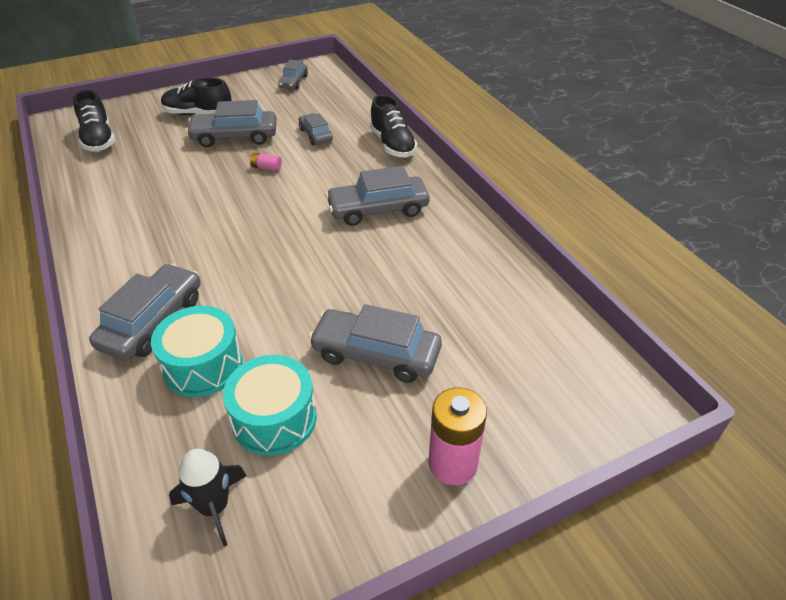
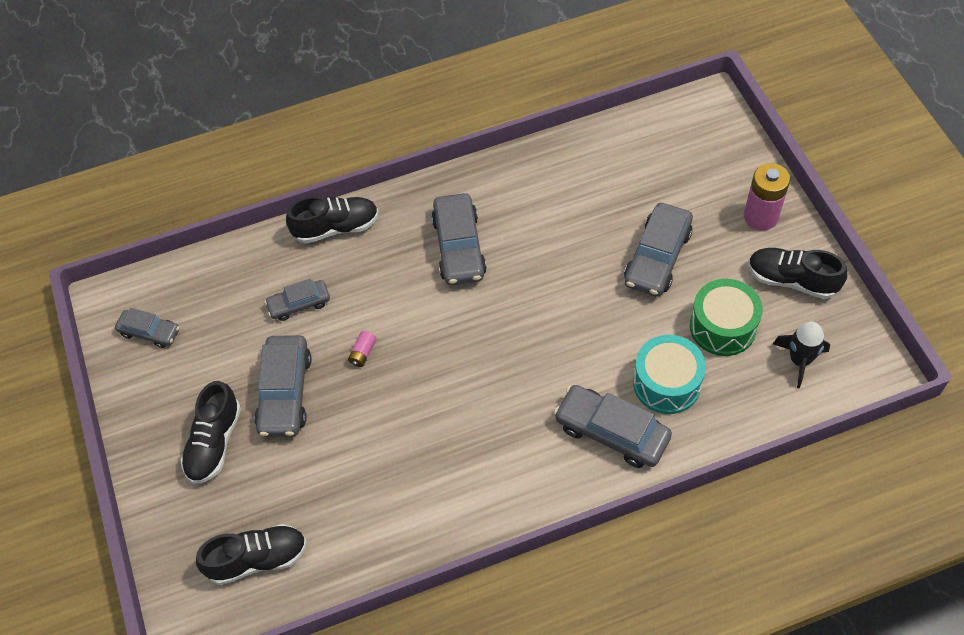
camera: 80 degrees left, 15 degrees up
(274, 419) = (722, 327): turquoise drum -> green drum
(346, 501) = (792, 280): none -> black shoe

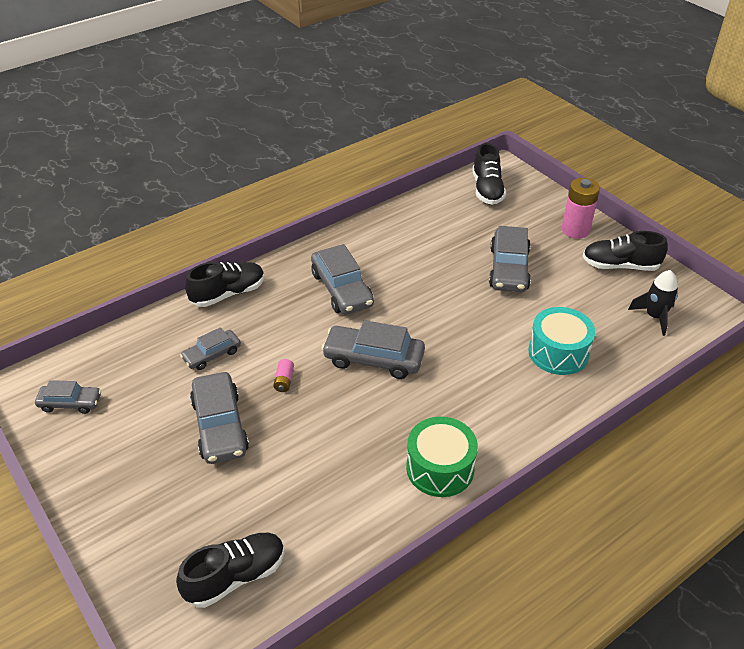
camera: 20 degrees left, 15 degrees down
(214, 443) = (161, 482): black shoe -> black shoe (487, 189)
(611, 432) = (529, 397): grey car -> grey car (373, 359)
(722, 327) = (583, 305): green drum -> green drum (440, 468)

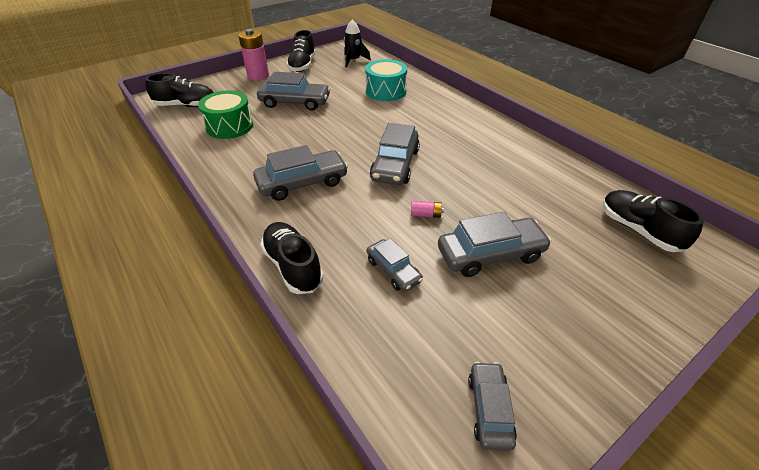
camera: 90 degrees left, 0 degrees up
(440, 468) = (498, 138): green drum -> green drum (229, 126)

